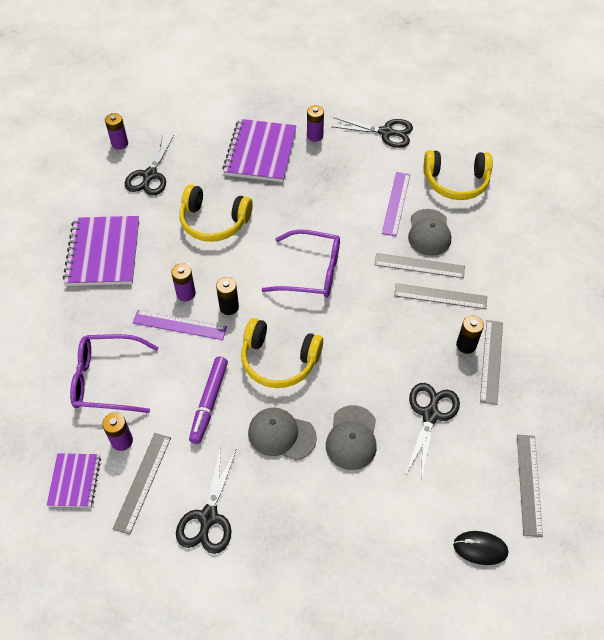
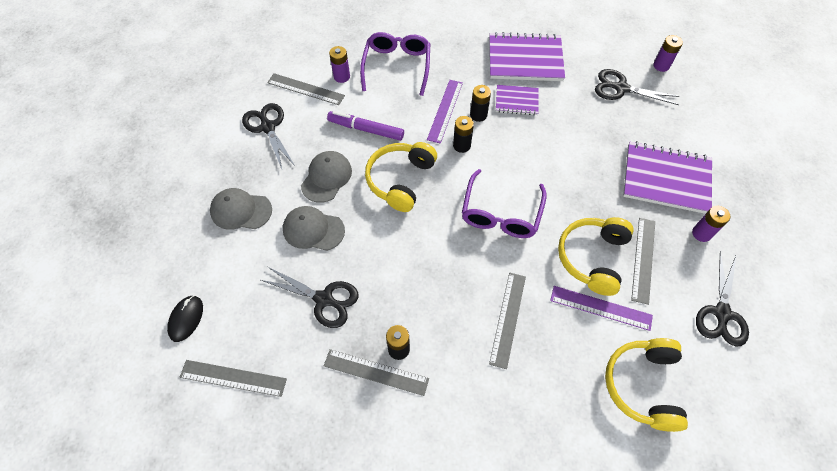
camera: 95 degrees right, 5 degrees up
(75, 481) = (315, 52): purple notebook -> purple notebook (516, 101)
(186, 293) = (478, 115): purple battery -> black battery
(208, 517) = (268, 127): black scissors -> black scissors turned 45 degrees clockwise
(214, 222) = (564, 136): yellow headphones -> yellow headphones (592, 258)
(429, 232) = (557, 338): grey cap -> grey cap (241, 210)
(440, 296) = (464, 334): grey ruler -> grey ruler (643, 259)

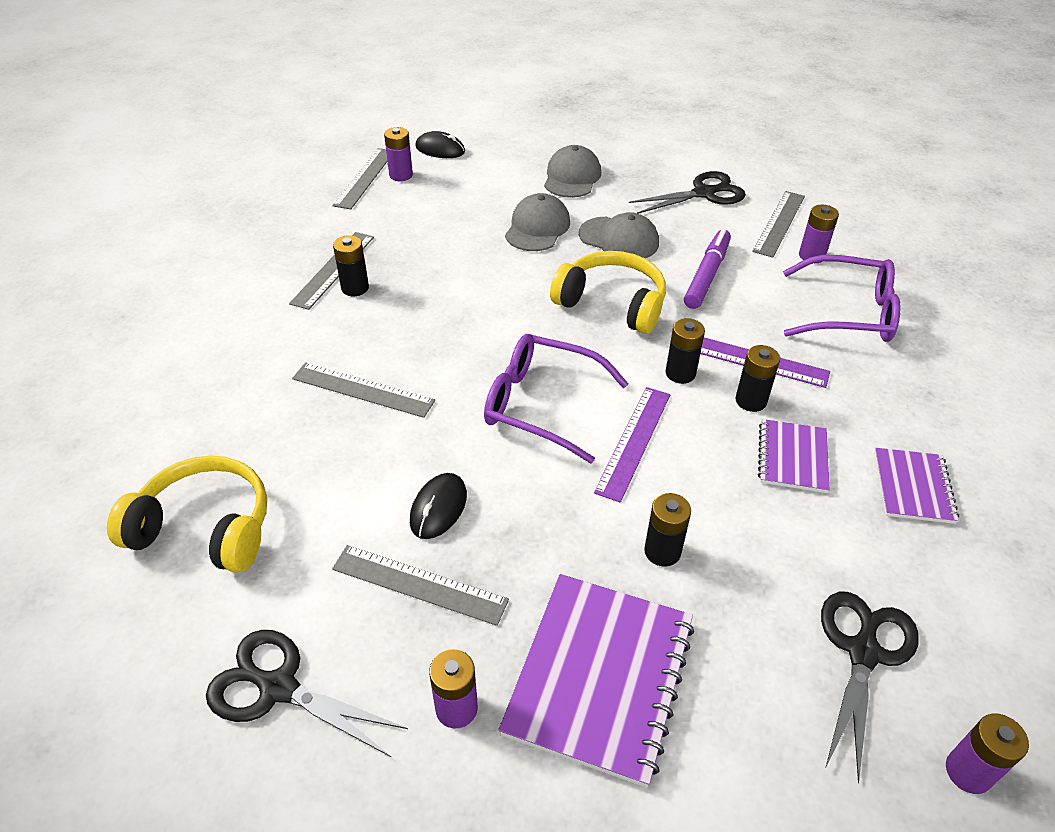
camera: 95 degrees right, 15 degrees down
(230, 346) = (401, 175): none -> purple battery
(323, 299) = (438, 234): black scissors -> none
(525, 59) = (913, 487): purple notebook -> purple notebook, size x0.55
(591, 155) = (662, 551): none -> black battery
(592, 258) = (438, 508): yellow headphones -> black mouse
(600, 308) = (346, 501): purple ruler -> purple ruler (633, 441)

